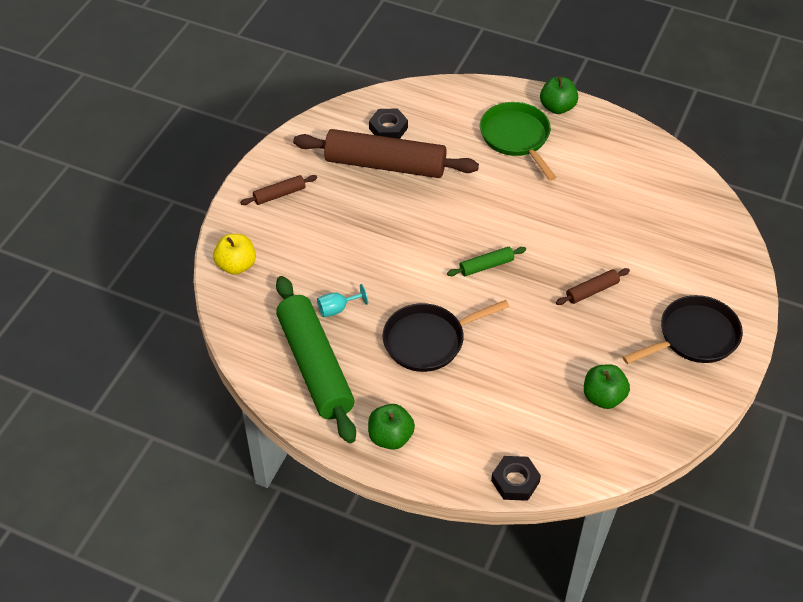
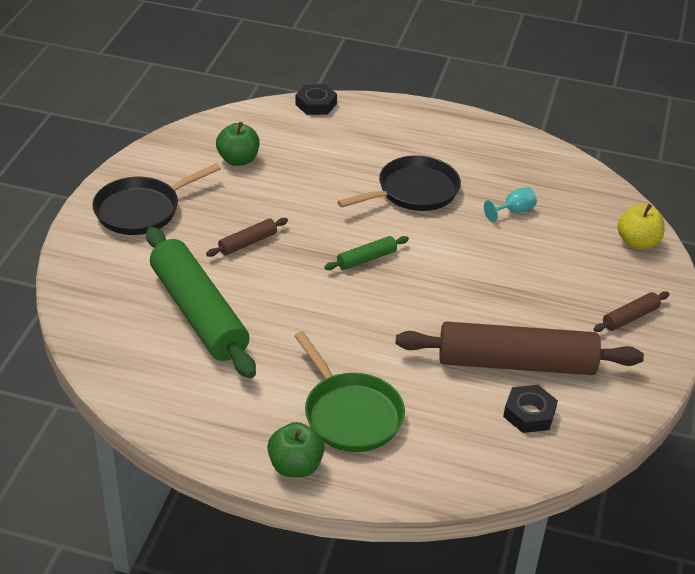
camera: 170 degrees right, 10 degrees down
(315, 366) = (516, 166): green rolling pin -> green rolling pin (199, 313)
(390, 437) = (429, 124): green apple -> none

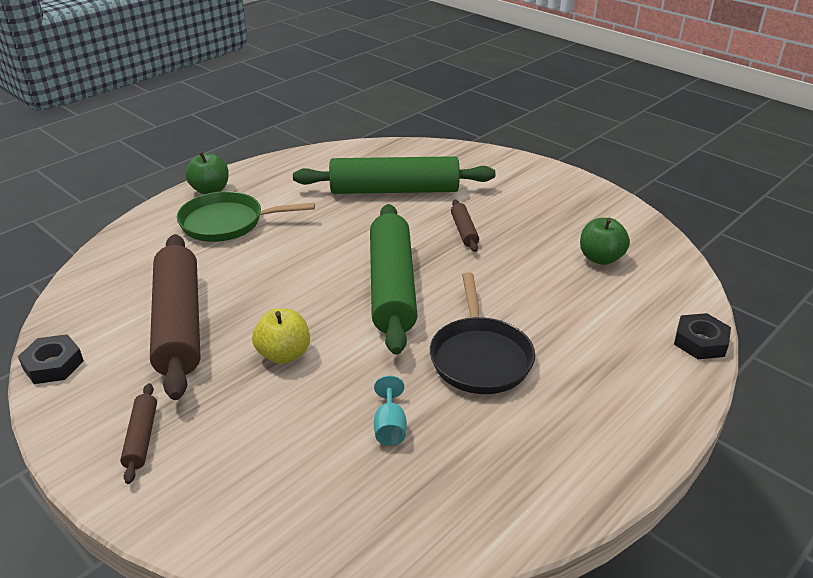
camera: 120 degrees right, 5 degrees down
(142, 210) = (545, 194): black pan -> none
(366, 259) = (392, 287): green rolling pin -> green rolling pin, size x2.32
(516, 363) = (179, 323): brown rolling pin -> brown rolling pin turned 45 degrees counterclockwise
(529, 413) = (122, 306): black nut -> black nut (53, 365)
(637, 242) = (241, 524): yellow apple -> yellow apple (284, 354)

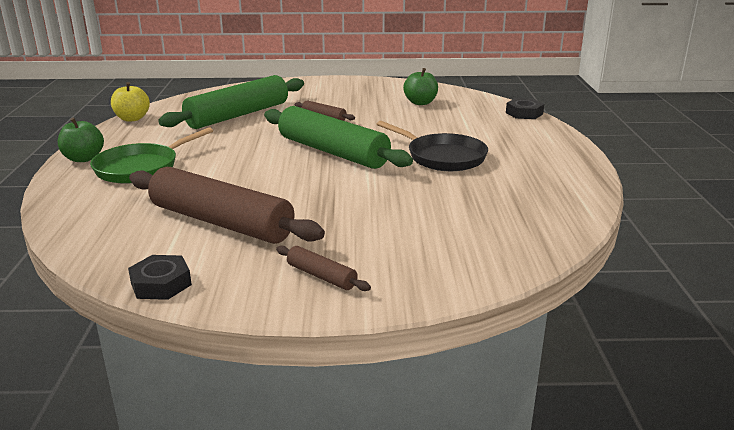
camera: 45 degrees left, 10 degrees down
(284, 354) = (330, 202): yellow apple -> yellow apple (132, 118)
(390, 427) = (457, 199): turquoise goblet -> none

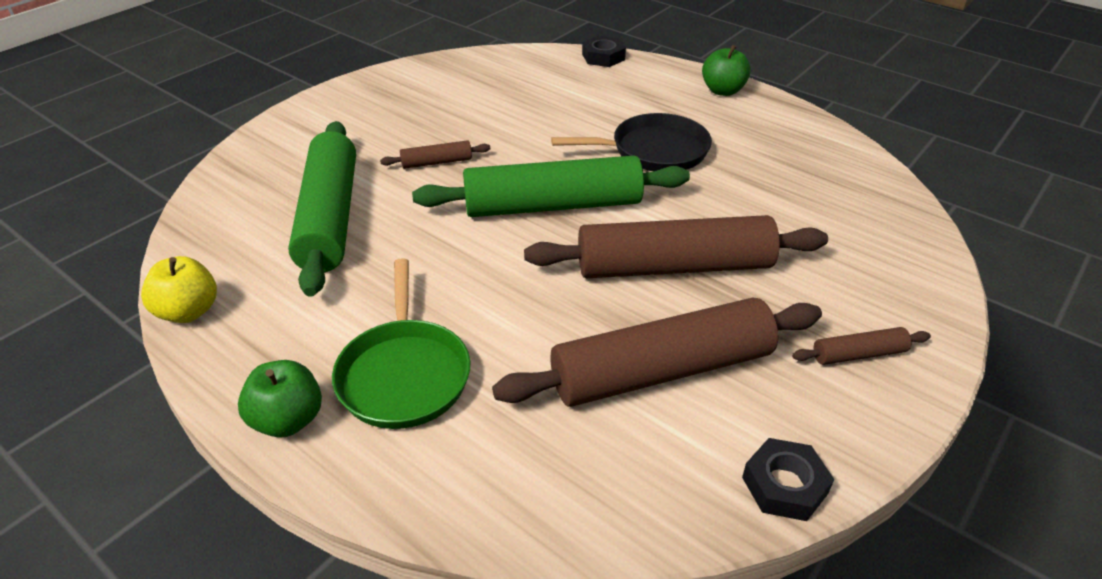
camera: 50 degrees left, 15 degrees up
(326, 197) = (674, 267): none -> brown rolling pin
(420, 102) = (488, 88): green apple -> green apple (723, 91)

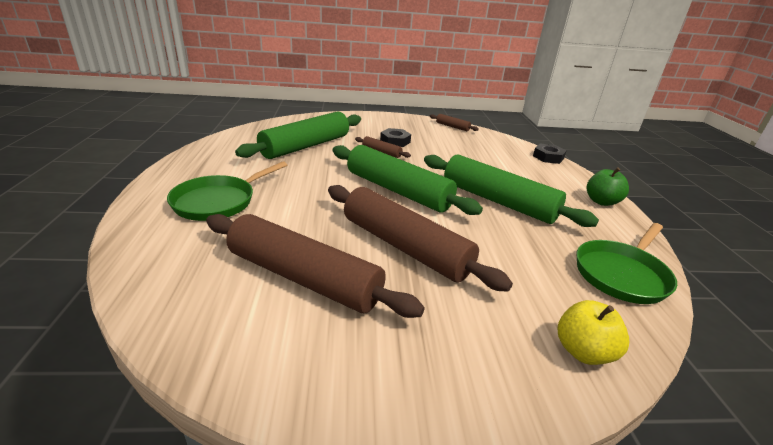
camera: 45 degrees right, 10 degrees down
(188, 311) = (210, 145): yellow apple -> yellow apple (583, 351)
(288, 420) = (162, 188): green apple -> none
(653, 151) = (498, 201): black pan -> green rolling pin
(784, 485) = (242, 377): black nut -> black nut (395, 141)
(837, 165) = (622, 274): none -> green pan
(858, 354) = (426, 366): brown rolling pin -> brown rolling pin (452, 127)

